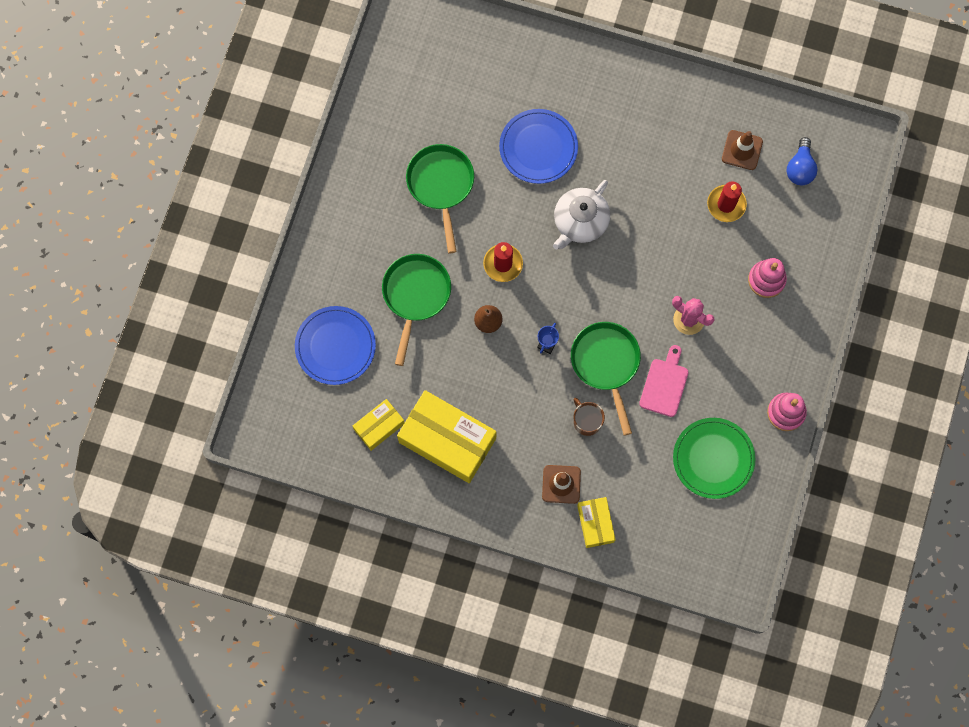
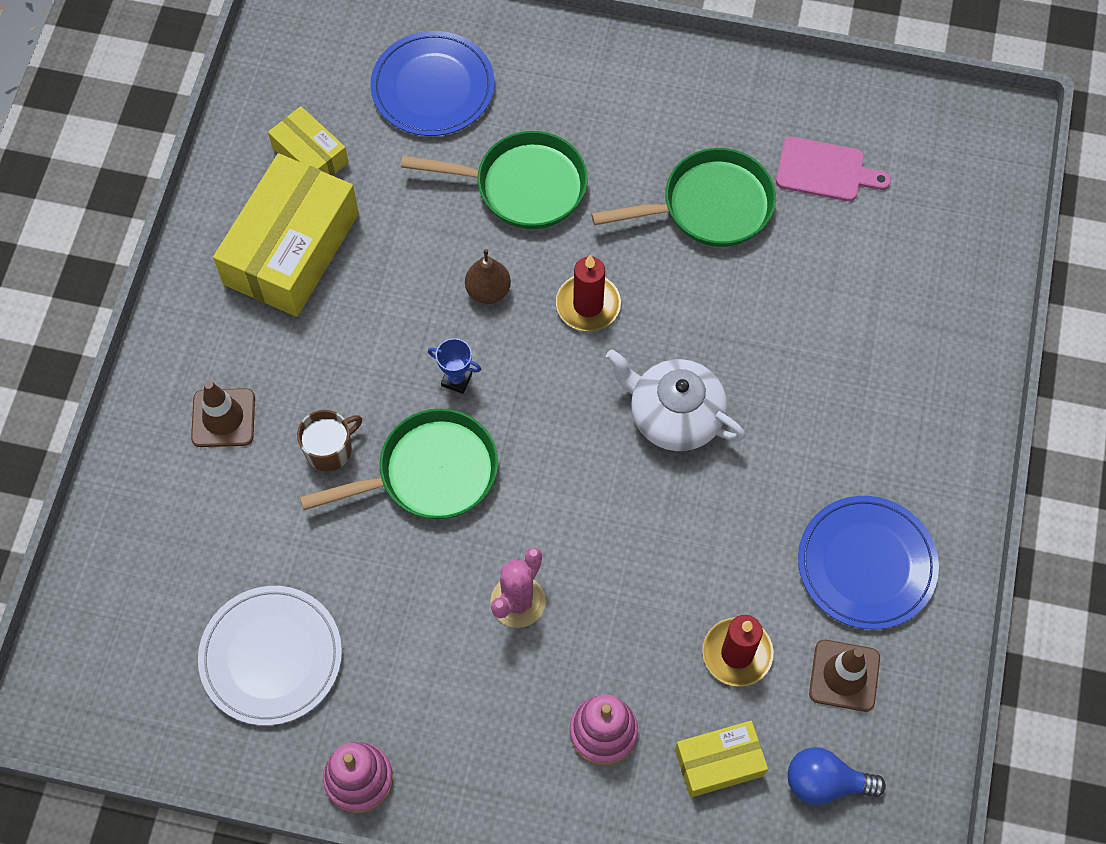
camera: 85 degrees right, 10 degrees down
(538, 147) = (796, 342): blue plate -> blue plate (866, 564)
(595, 523) = (158, 474): yellow box -> yellow box (719, 763)
(664, 384) = (399, 568): pink cutting board -> pink cutting board (825, 170)
(713, 459) = (271, 657): green plate -> white plate

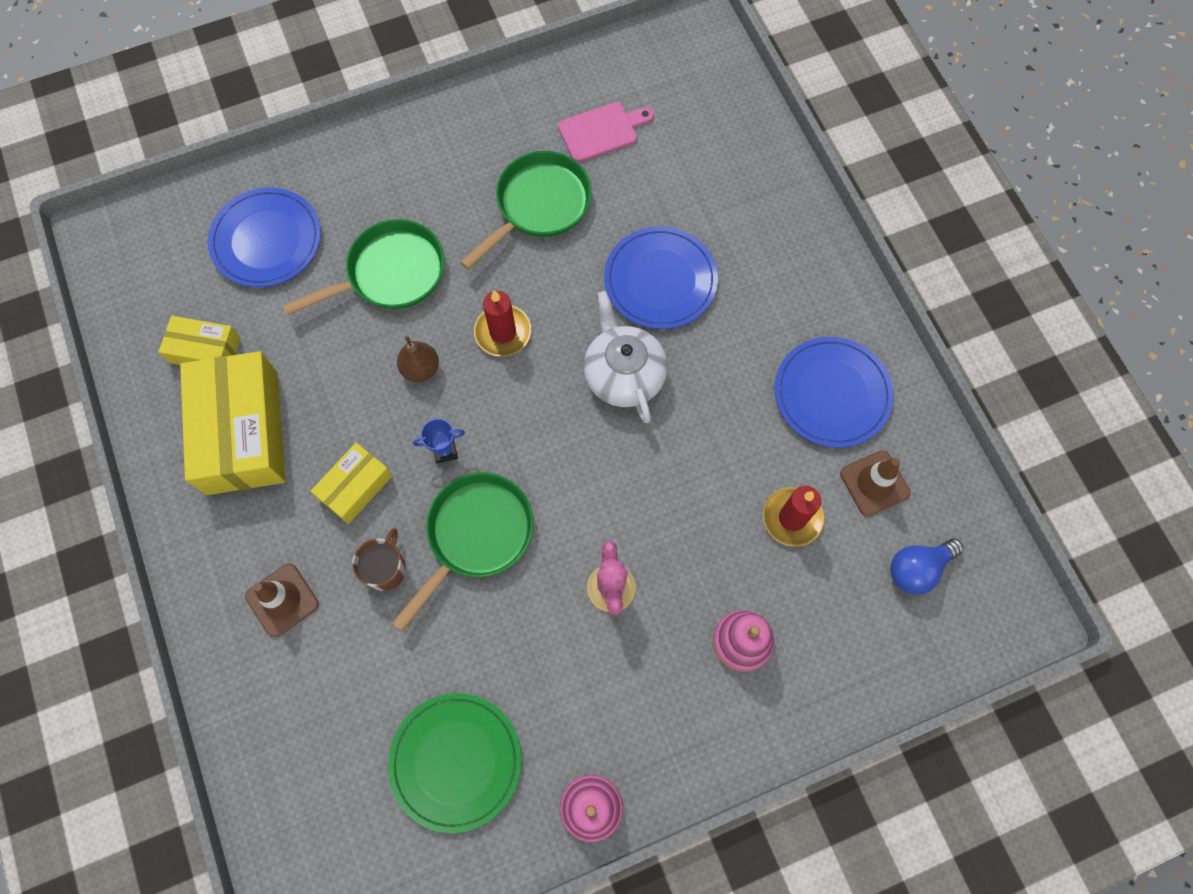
camera: 35 degrees left, 5 degrees up
(271, 657) = (456, 761): white plate -> green plate
(674, 415) = (623, 374): white teapot -> white teapot turned 75 degrees clockwise
(719, 763) = (837, 606): yellow box -> yellow box (355, 487)
(776, 349) = (660, 280): none -> blue plate

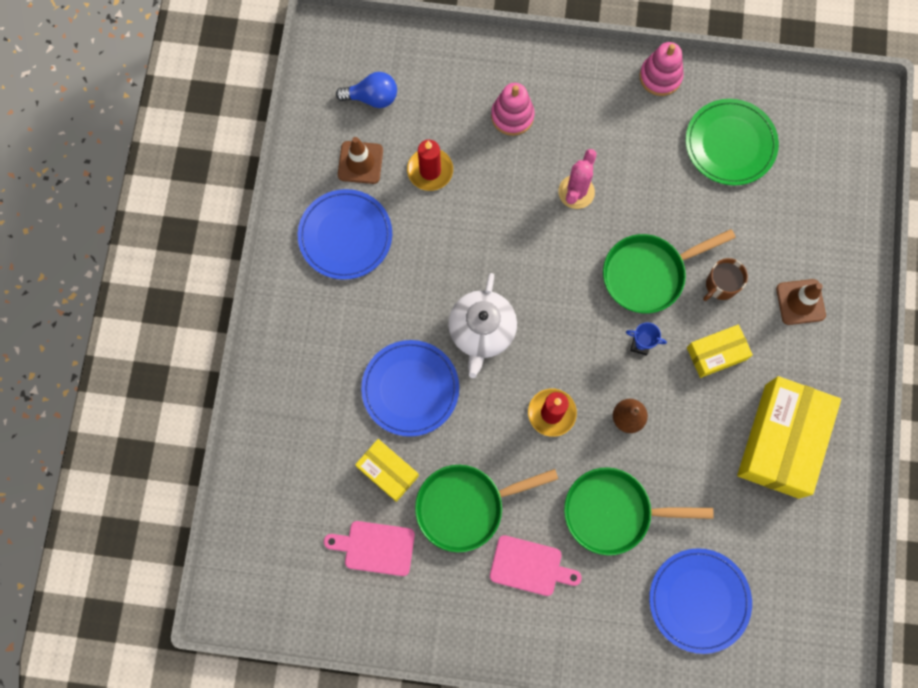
camera: 150 degrees left, 5 degrees up
(205, 350) = (785, 526): yellow box -> yellow box (388, 471)
(447, 187) = (530, 566): none -> pink cutting board

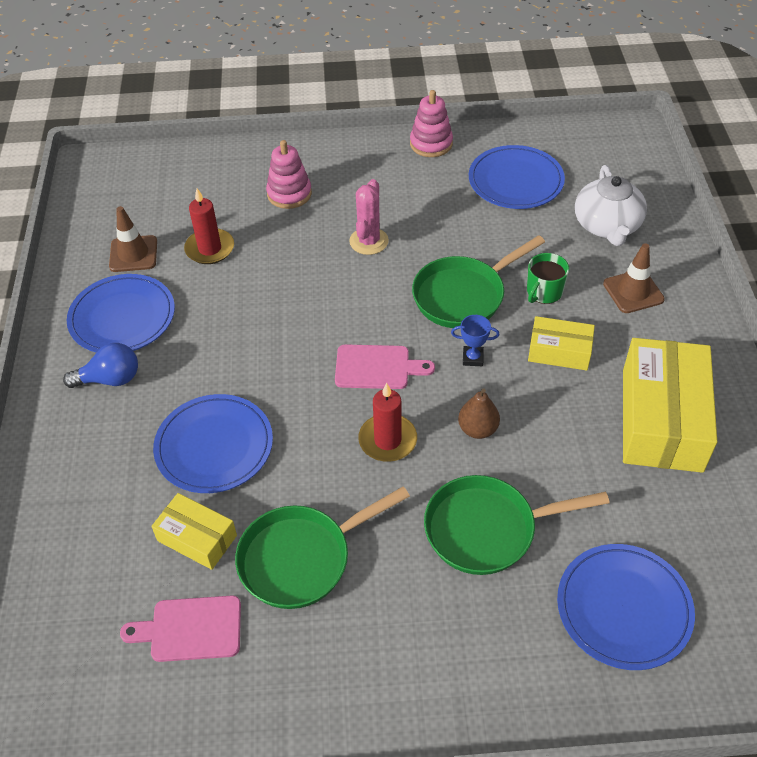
camera: 10 degrees left, 25 degrees down
(372, 98) = (141, 202): blue light bulb -> blue light bulb (110, 379)
(481, 331) = (290, 376): white teapot -> white teapot (607, 226)
(530, 566) = (397, 611): pink cutting board -> pink cutting board (377, 367)
(716, 353) = (559, 351): yellow box -> yellow box turned 45 degrees clockwise
(720, 285) = (544, 292): brown mug -> green mug
(730, 144) = (515, 181): green plate -> blue plate

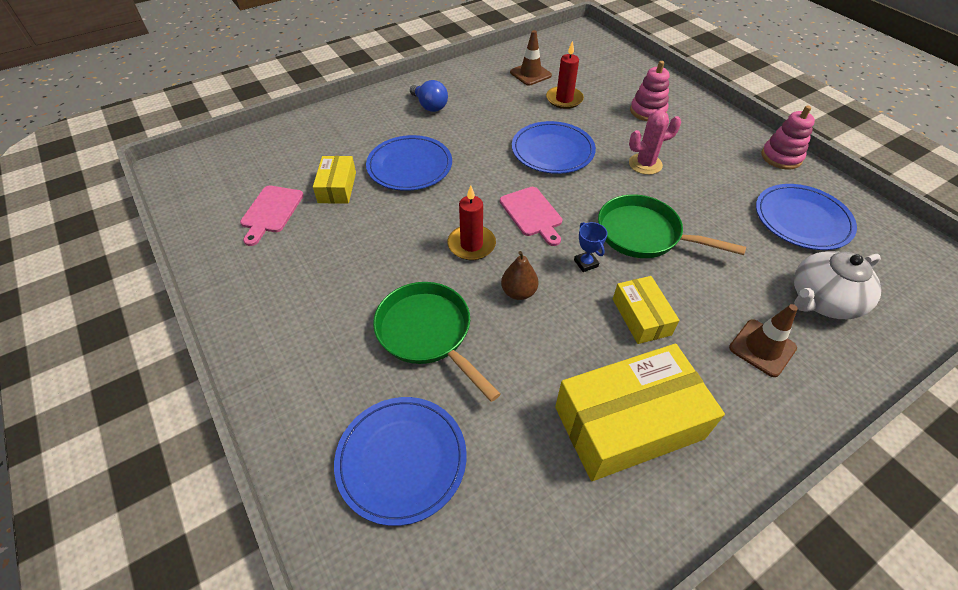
camera: 60 degrees right, 0 degrees up
(122, 317) = (479, 91): blue plate -> blue plate (552, 150)
(190, 629) = (271, 212): pink cutting board -> pink cutting board turned 135 degrees counterclockwise
(301, 558) = (347, 240): green pan -> none
(544, 292) = (697, 283): green mug -> none

